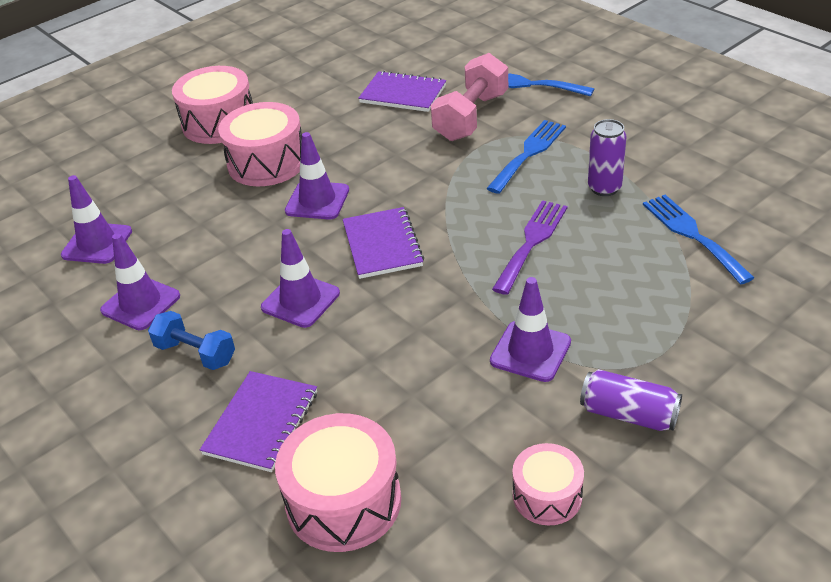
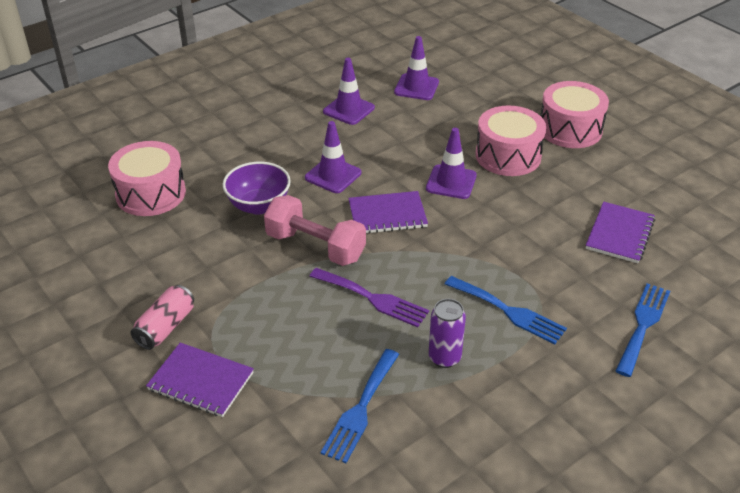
camera: 90 degrees right, 0 degrees up
(195, 353) = (294, 134): blue dumbbell -> none
(261, 423) = (224, 162): purple notebook -> purple notebook (201, 381)
(369, 365) = (259, 206): none -> purple bowl
(471, 117) = (576, 277): pink dumbbell -> pink dumbbell (315, 246)
(530, 351) = (245, 284): purple traffic cone -> none
(547, 496) = (116, 277): pink drum -> none
(628, 414) = (166, 327): purple can -> pink can
(692, 235) = (361, 409): blue fork -> blue fork turned 135 degrees clockwise

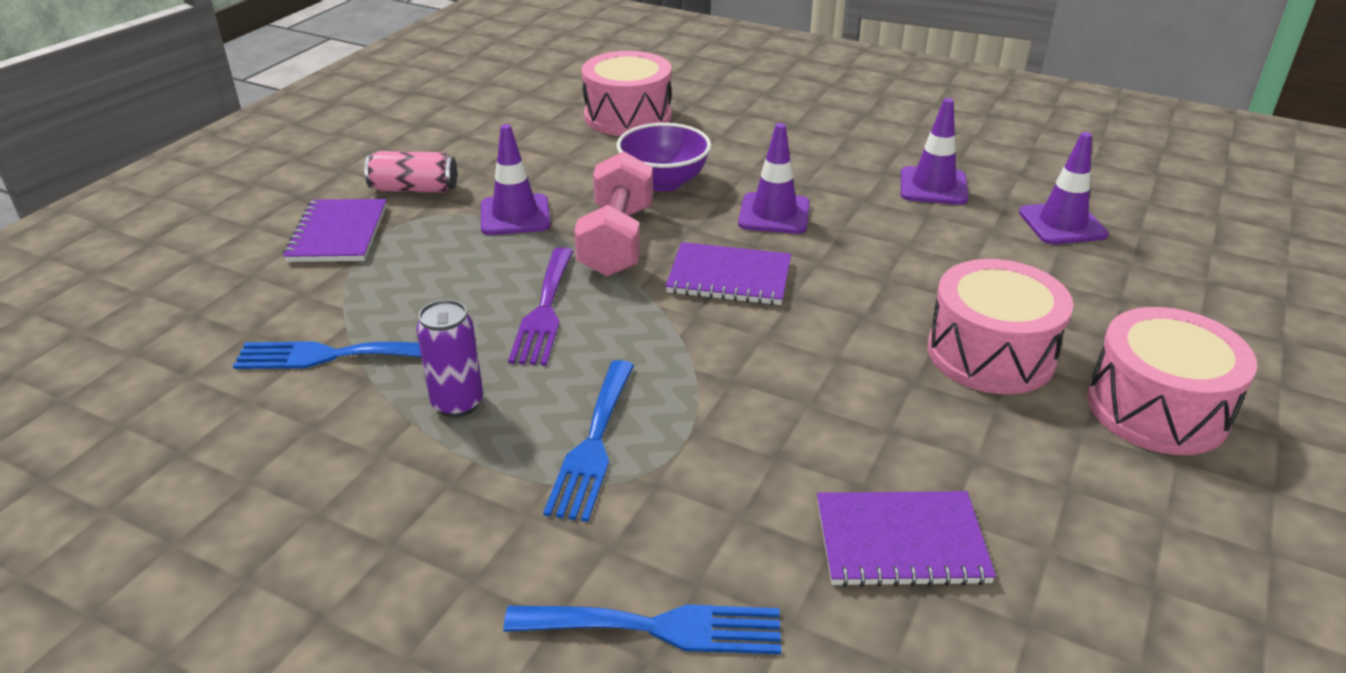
camera: 65 degrees right, 5 degrees down
(387, 215) = (729, 277): purple notebook -> purple notebook turned 45 degrees counterclockwise
(451, 182) = (859, 313): purple traffic cone -> purple traffic cone (515, 215)

